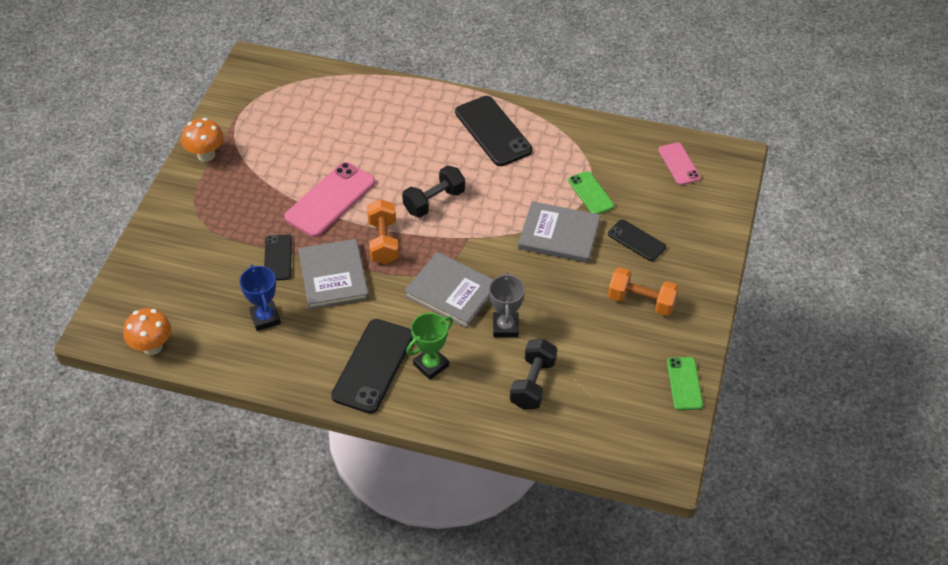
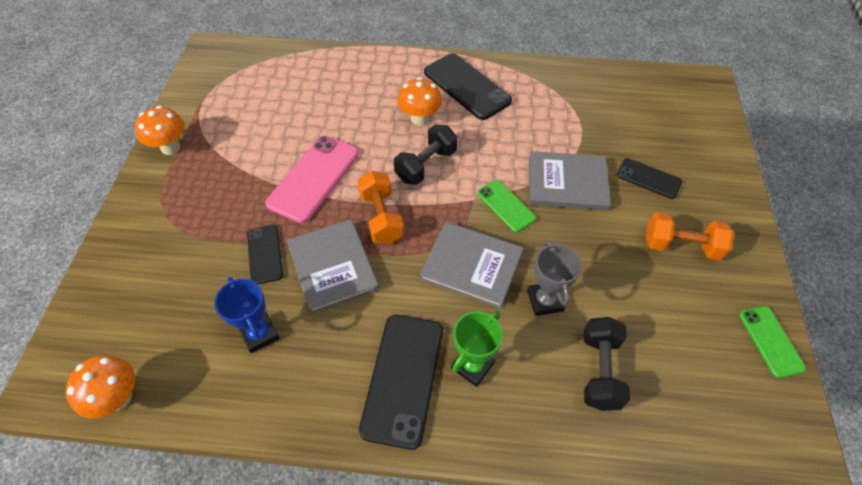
camera: 10 degrees left, 5 degrees up
(439, 157) = (420, 119): none -> orange mushroom
(590, 193) = (584, 135): green phone -> green phone (506, 206)
(679, 164) = (657, 95): pink phone -> none

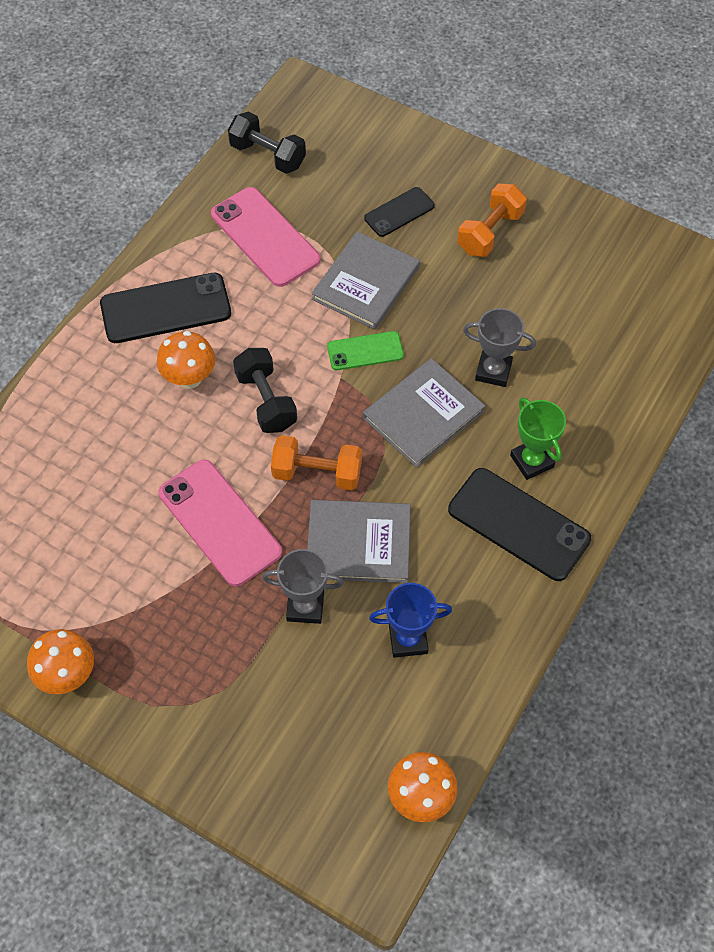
camera: 65 degrees left, 5 degrees up
(265, 254) = (305, 606): black phone -> grey trophy
(562, 112) = (265, 237): none -> pink phone
(600, 371) = (582, 364): black dumbbell -> black dumbbell (268, 155)
(770, 341) = (612, 226): green phone -> none

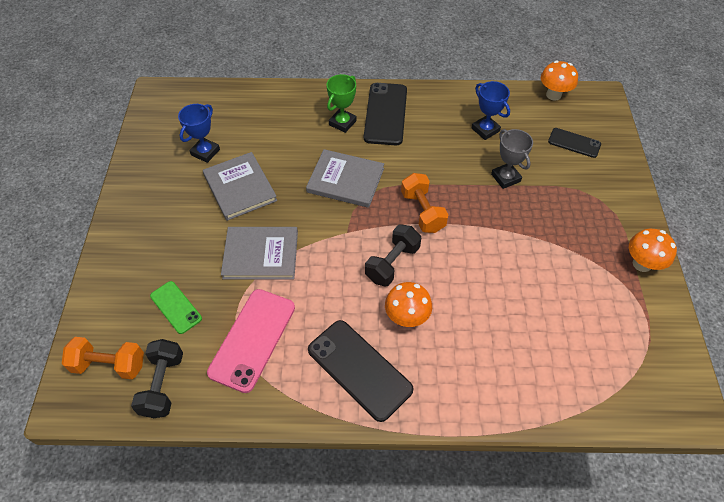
camera: 120 degrees left, 5 degrees down
(219, 522) = (492, 242): pink phone -> none
(358, 543) = (450, 172): grey book -> grey book (240, 188)
(365, 351) = (318, 229): green phone -> green phone (176, 307)
(399, 212) = (183, 265): black phone -> black phone (574, 143)
(490, 232) = (177, 206): orange dumbbell -> orange dumbbell (109, 365)
(493, 371) = (292, 161): grey trophy -> none
(566, 287) = (205, 152): none -> blue trophy

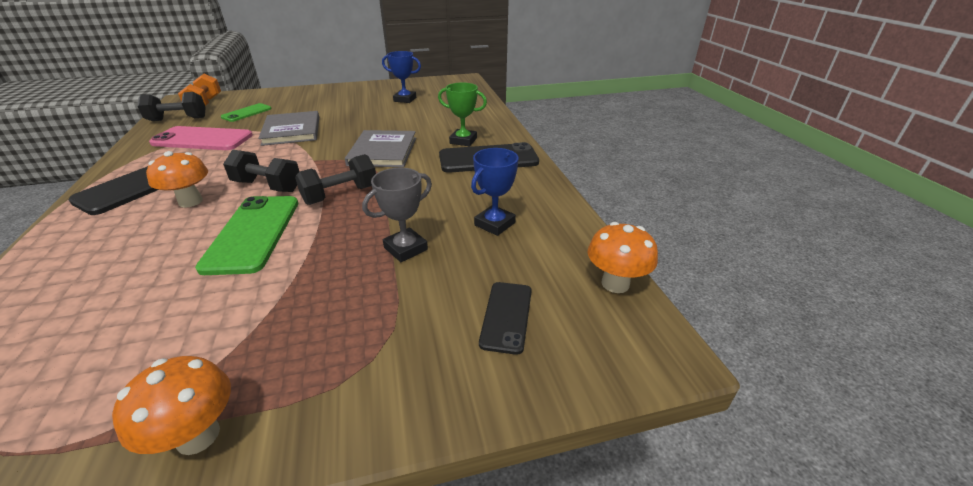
camera: 75 degrees right, 20 degrees down
(240, 188) = (367, 114): grey book -> none
(422, 211) = (340, 195): orange dumbbell -> black dumbbell
(469, 264) = (253, 233): none -> green phone

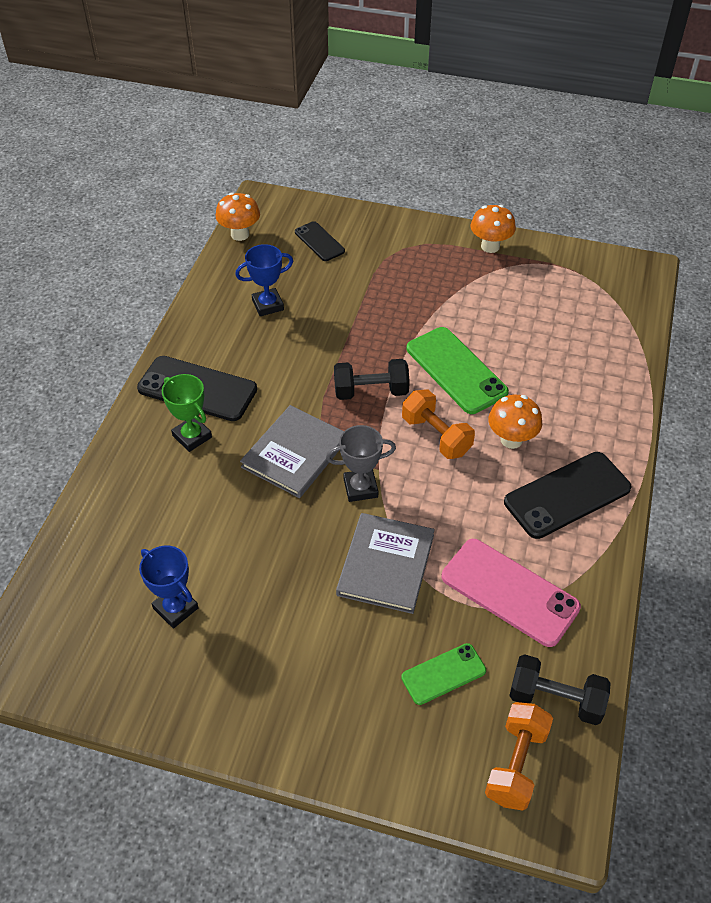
camera: 150 degrees left, 15 degrees up
(253, 233) = (456, 370): green phone -> green phone turned 60 degrees counterclockwise
(267, 186) = (436, 436): black dumbbell -> orange dumbbell
(405, 248) = (347, 309): grey trophy -> grey trophy (360, 488)
(506, 316) = (319, 241): black phone -> black phone turned 75 degrees counterclockwise

